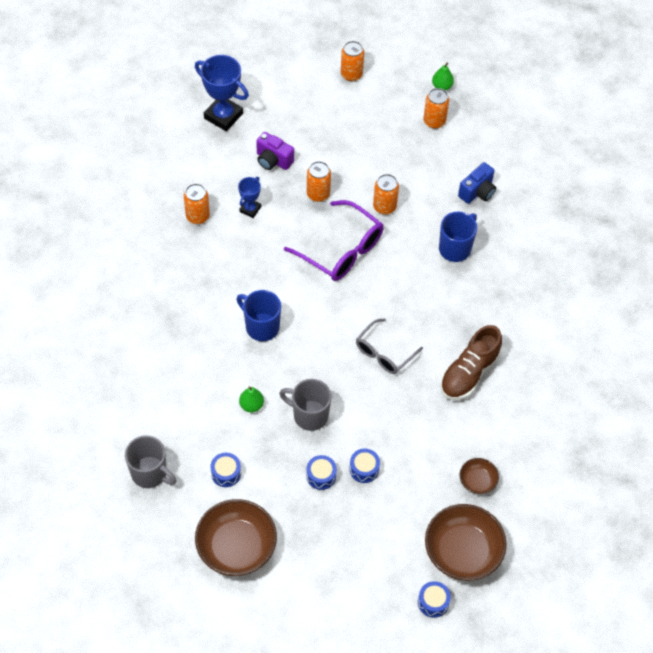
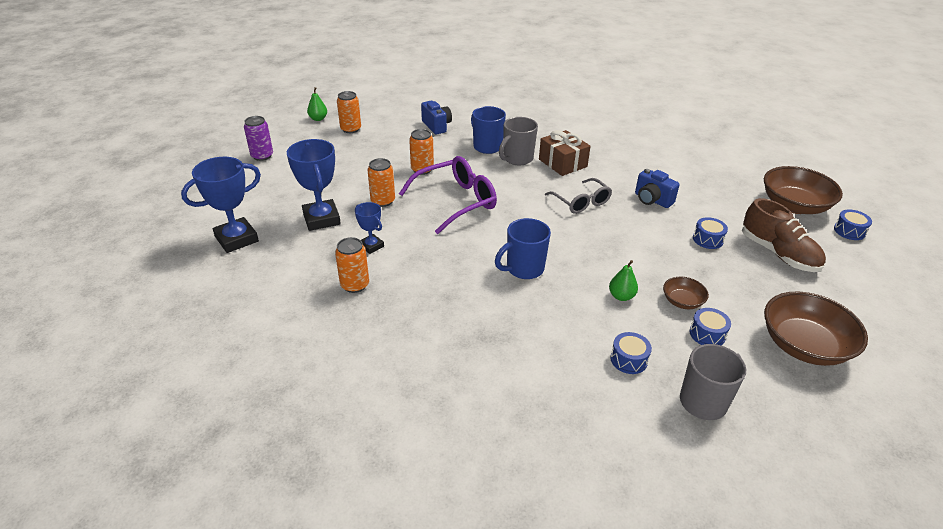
camera: 70 degrees left, 20 degrees down
(273, 160) = (321, 219): purple camera -> blue trophy
(309, 415) = (641, 260): grey mug -> grey mug (517, 159)
(321, 476) = (714, 267): blue drum -> blue drum (628, 360)
(351, 74) = (262, 156): orange can -> purple can
(415, 415) = (652, 200): none -> blue camera
(453, 323) = (562, 163): none -> brown gift
(469, 373) = (615, 166): brown shoe -> brown shoe (778, 253)
(477, 481) = (723, 184): brown bowl -> brown bowl (682, 301)

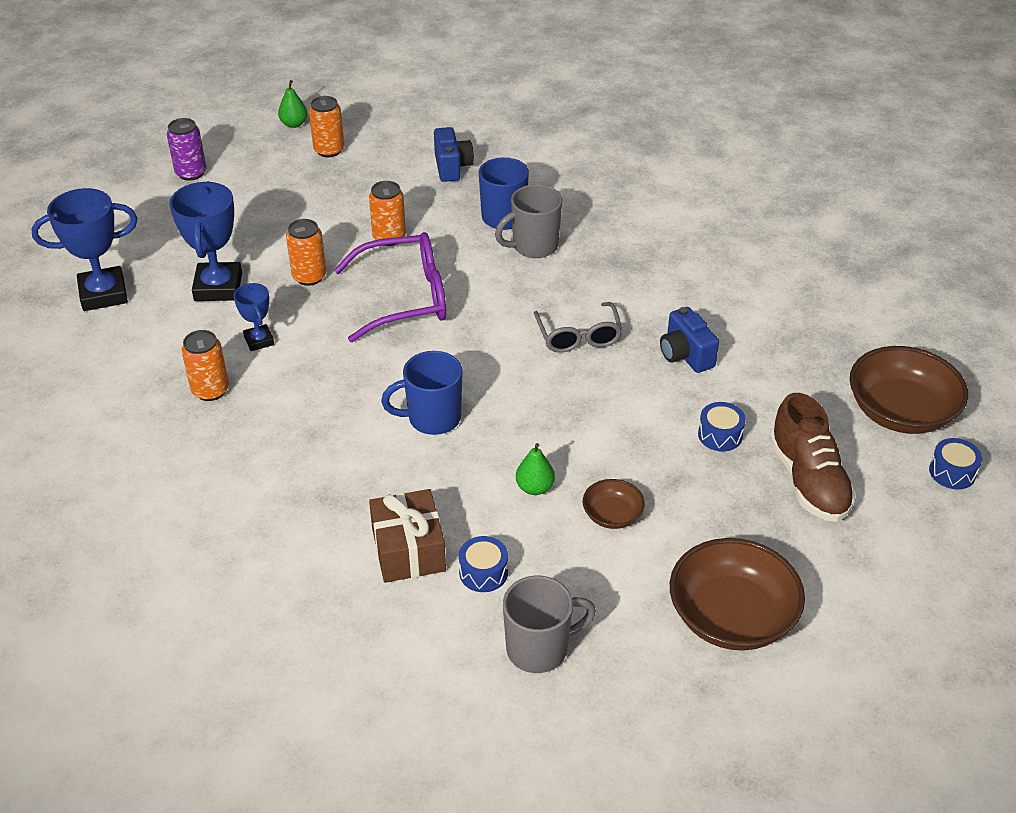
camera: 20 degrees right, 5 degrees up
(562, 163) = (596, 266): brown gift -> brown gift (408, 550)
(707, 334) = (611, 567): blue drum -> none

